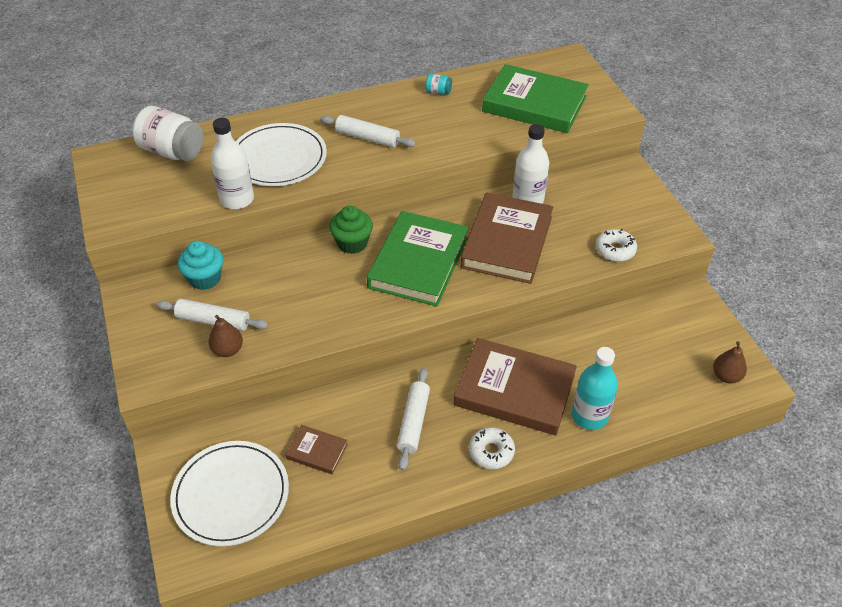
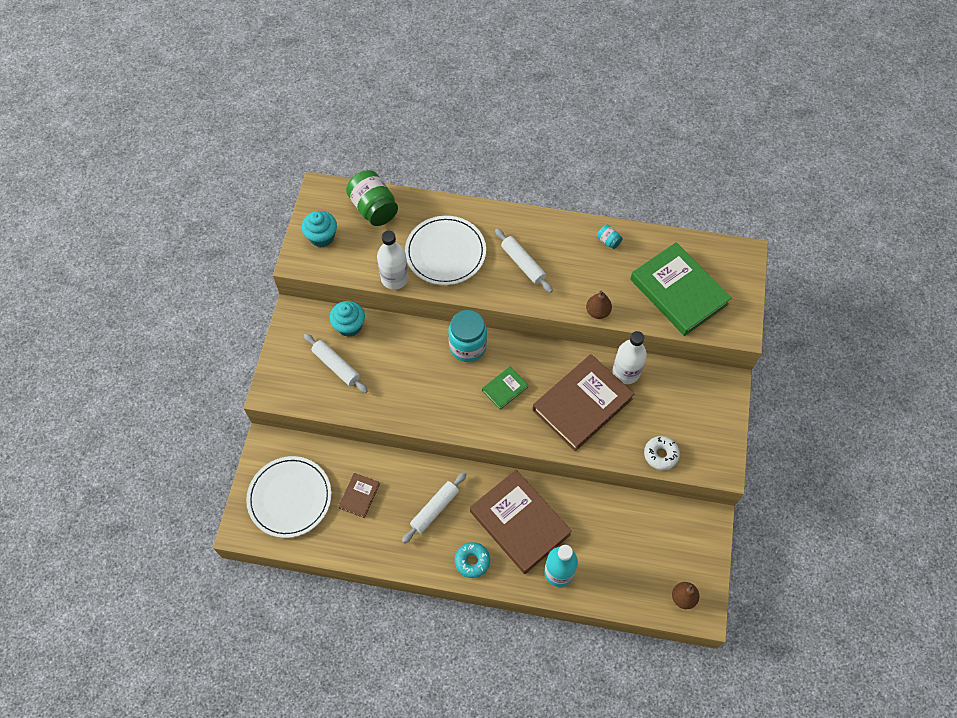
camera: 30 degrees right, 15 degrees up
(126, 195) = (322, 237): none -> turquoise cupcake
(172, 151) = (374, 208): white jar -> green jar
(228, 350) = (333, 395): brown pear -> brown pear (597, 312)
(317, 451) = (359, 496): brown book -> brown book turned 60 degrees clockwise
(352, 243) = (468, 346): green cupcake -> turquoise jar
(418, 262) = (504, 389): green book -> green book, size x0.46
(491, 452) = (472, 561): white donut -> turquoise donut

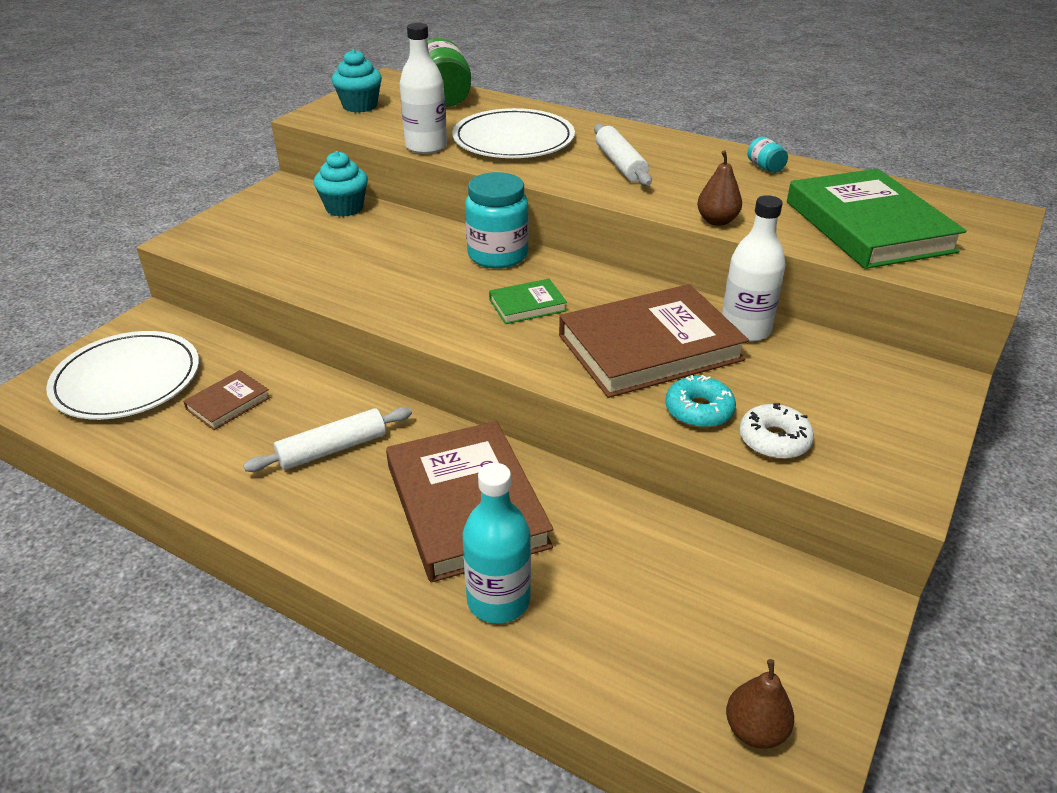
camera: 20 degrees right, 25 degrees down
(336, 366) = (295, 236): white rolling pin -> none
(472, 561) = (346, 535): turquoise donut -> turquoise donut (699, 410)

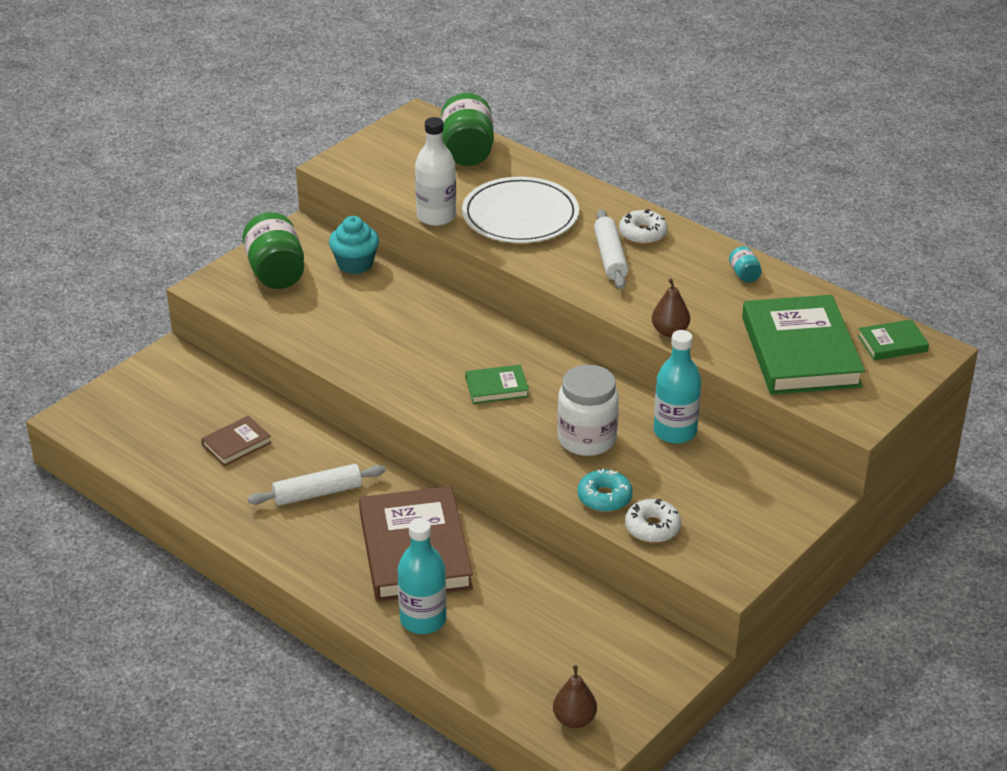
camera: 10 degrees right, 0 degrees up
(127, 379) = (153, 412): white plate -> none
(259, 222) = (276, 272): none -> green jar
(360, 106) = (383, 155): turquoise cupcake -> none
(497, 255) = (484, 333): turquoise jar -> none
(644, 144) = (642, 233): none -> white donut
(650, 347) = (587, 439): brown book -> white jar
(745, 329) = (675, 431): white bottle -> turquoise bottle
(957, 211) = (892, 343): none -> green book

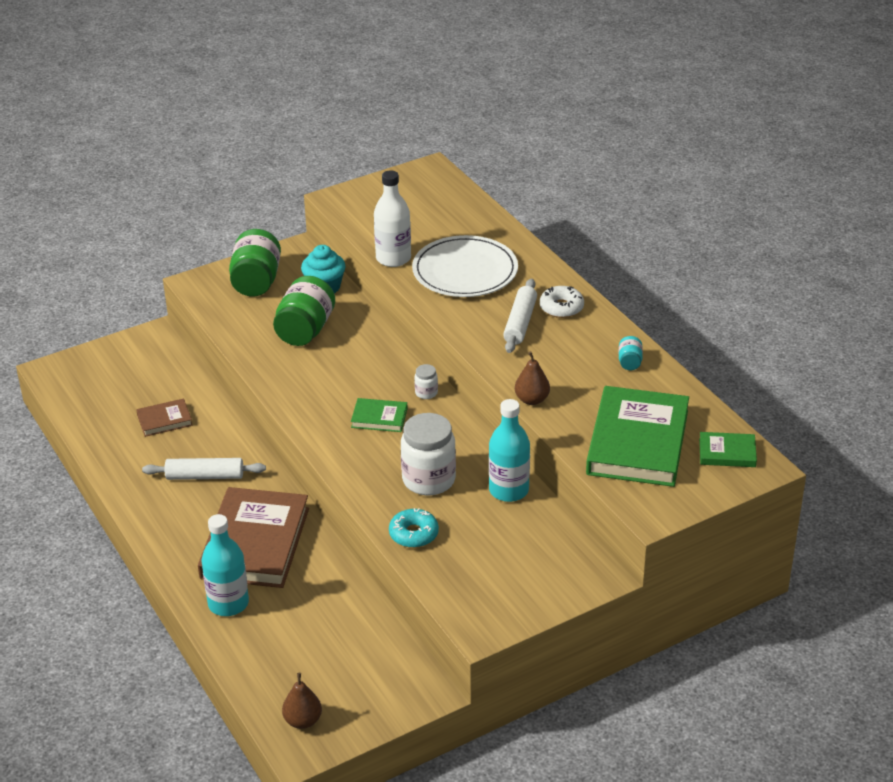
camera: 20 degrees right, 0 degrees up
(467, 151) = (454, 206): green jar -> green jar (305, 330)
(530, 351) = (426, 393): none -> white jar
(652, 527) = (439, 570): white donut -> none

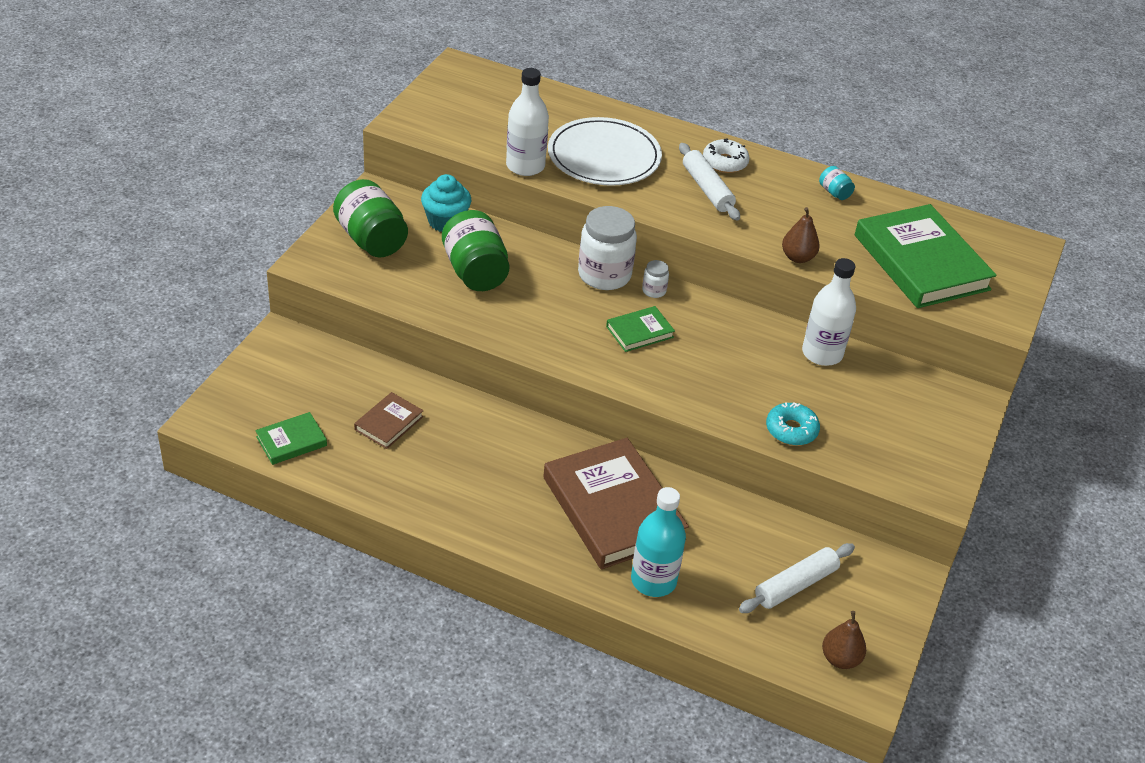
camera: 40 degrees left, 5 degrees up
(205, 476) = (492, 463): white rolling pin -> white rolling pin (795, 585)
(428, 480) = (747, 373): white jar -> white jar (604, 275)
(508, 490) = (822, 353): turquoise bottle -> white bottle
(727, 453) = (994, 244): green book -> green book (291, 441)

